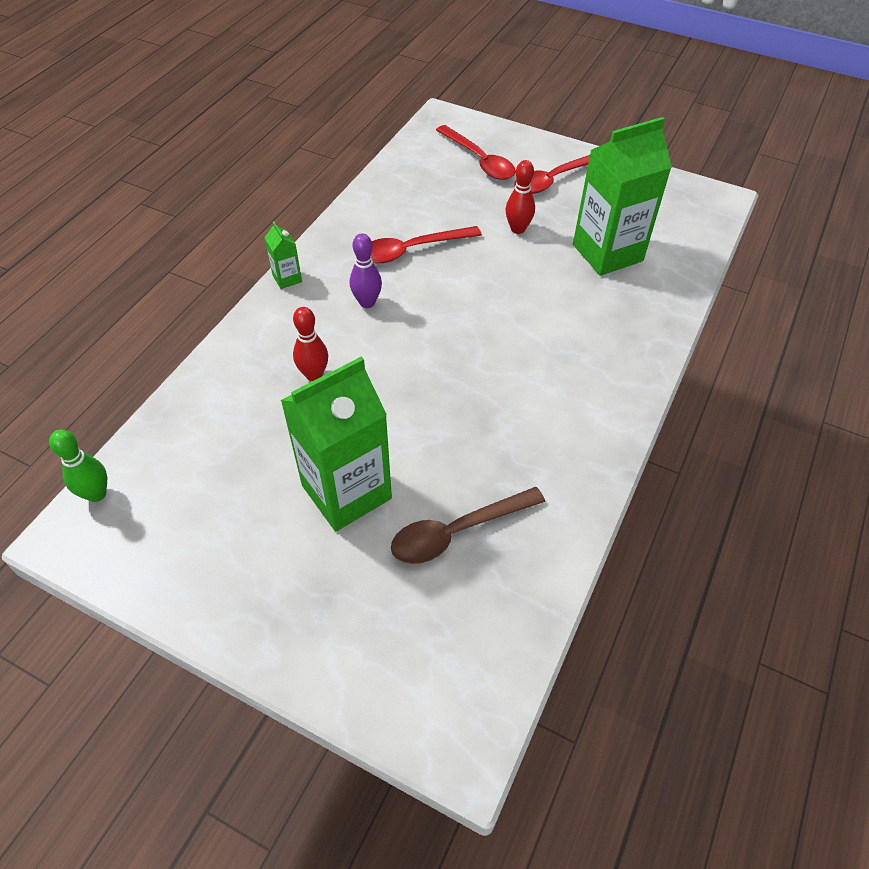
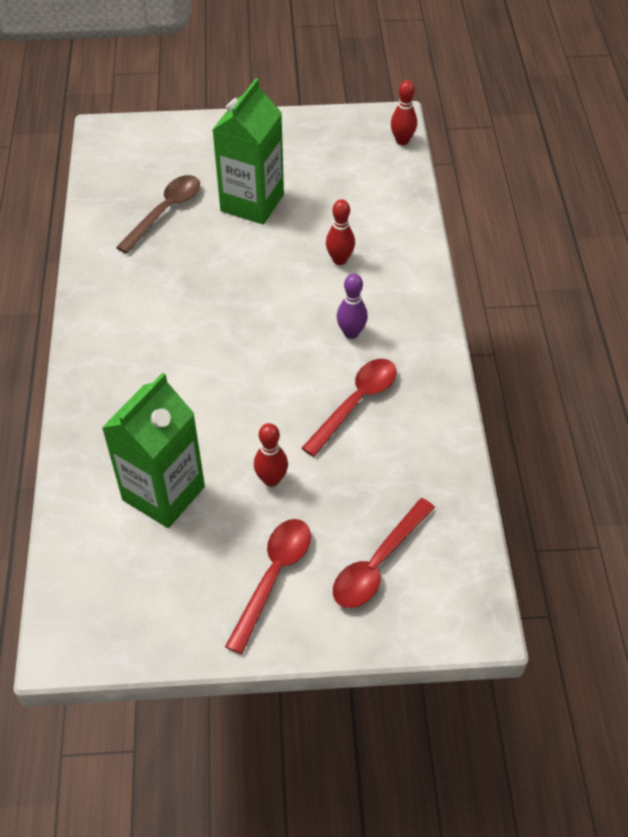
camera: 150 degrees right, 0 degrees up
(96, 494) = (402, 141): green bowling pin -> red bowling pin
(287, 278) = (437, 323): green carton -> none
(479, 160) = (378, 563): red spoon -> red spoon turned 75 degrees counterclockwise

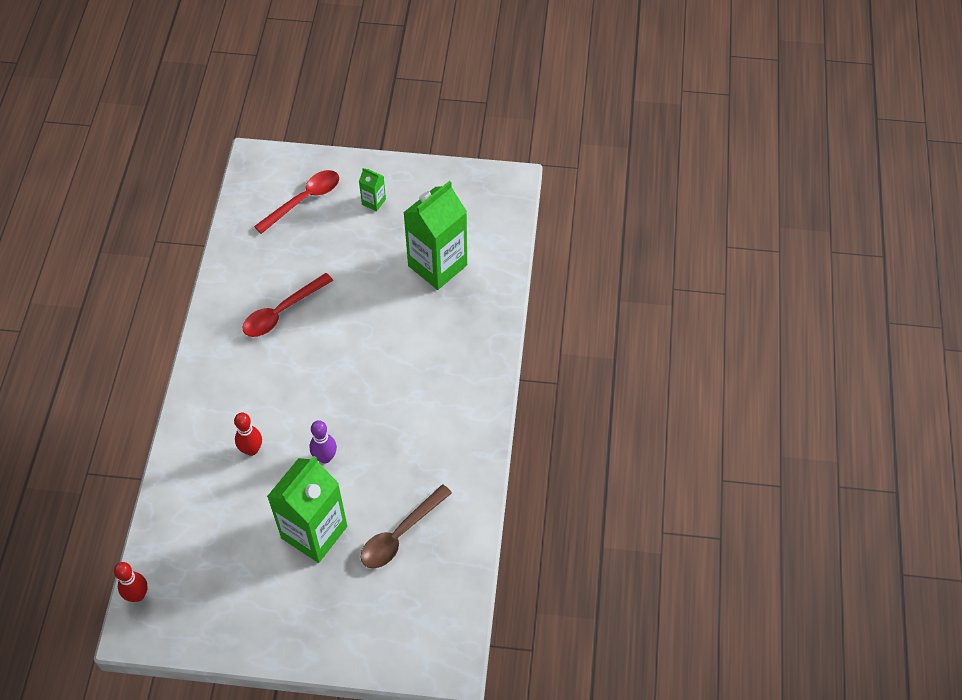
camera: 170 degrees left, 5 degrees up
(271, 479) = (360, 264): red bowling pin -> none
(273, 577) = (373, 202): red spoon -> green carton
(351, 333) = (266, 373): purple bowling pin -> purple bowling pin (325, 457)

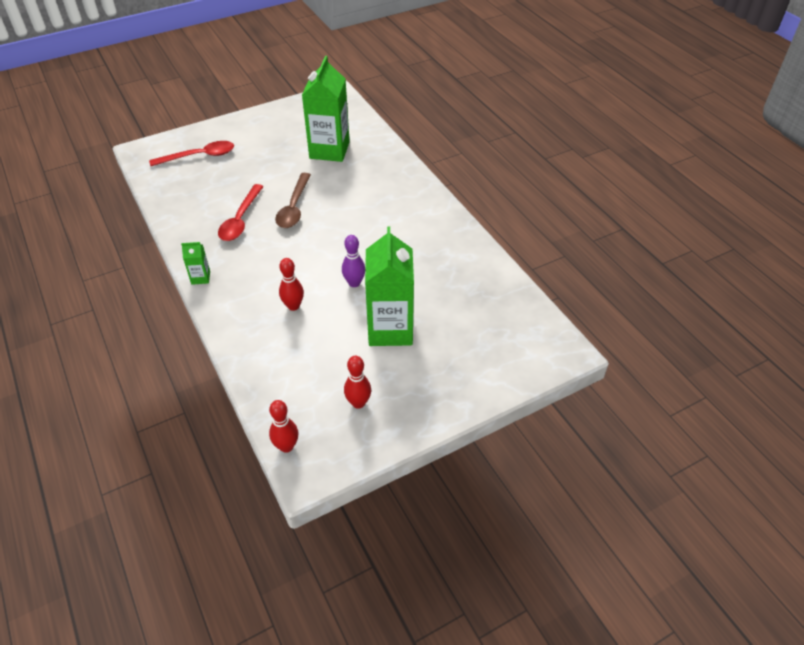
camera: 35 degrees left, 10 degrees down
(225, 592) = (358, 403): none -> red bowling pin
(304, 200) = (199, 156): red spoon -> red spoon turned 60 degrees clockwise
(373, 202) = (252, 137): green carton -> green carton (200, 277)
(400, 534) = (453, 298): brown spoon -> brown spoon (294, 207)

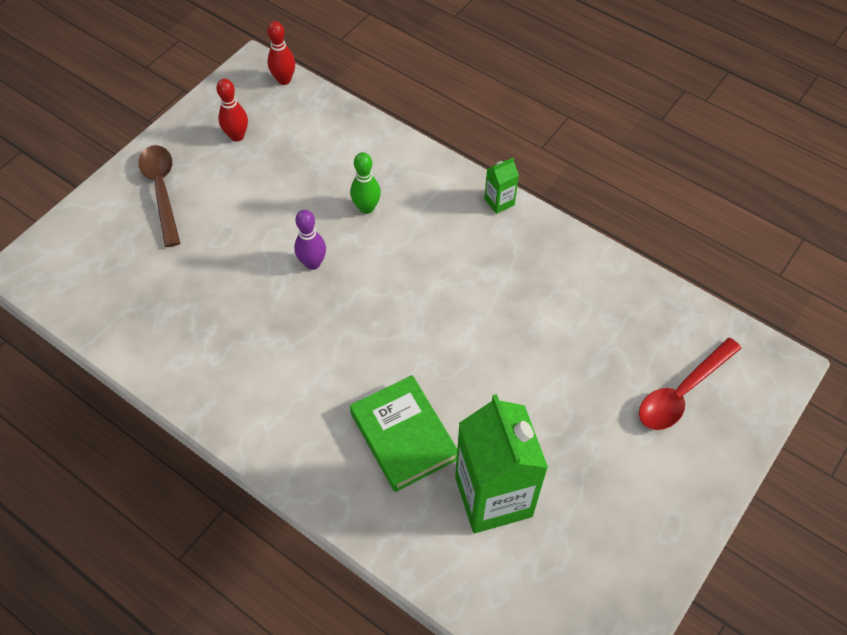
camera: 155 degrees right, 10 degrees up
(240, 220) = (521, 300): red spoon -> none
(293, 306) = (366, 208): red bowling pin -> green bowling pin
(294, 207) = (465, 350): brown spoon -> brown spoon (162, 191)
(357, 183) = (403, 436): none -> green book
(390, 329) = (240, 221): green carton -> none

